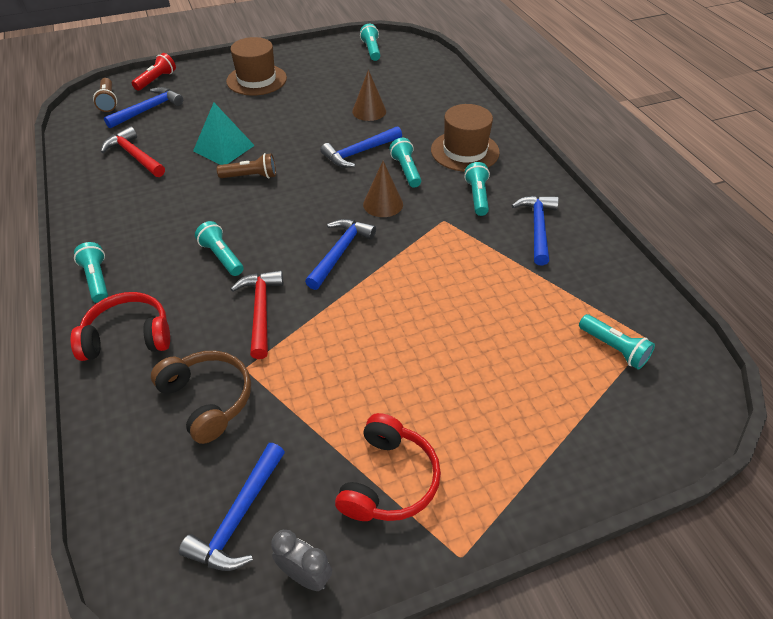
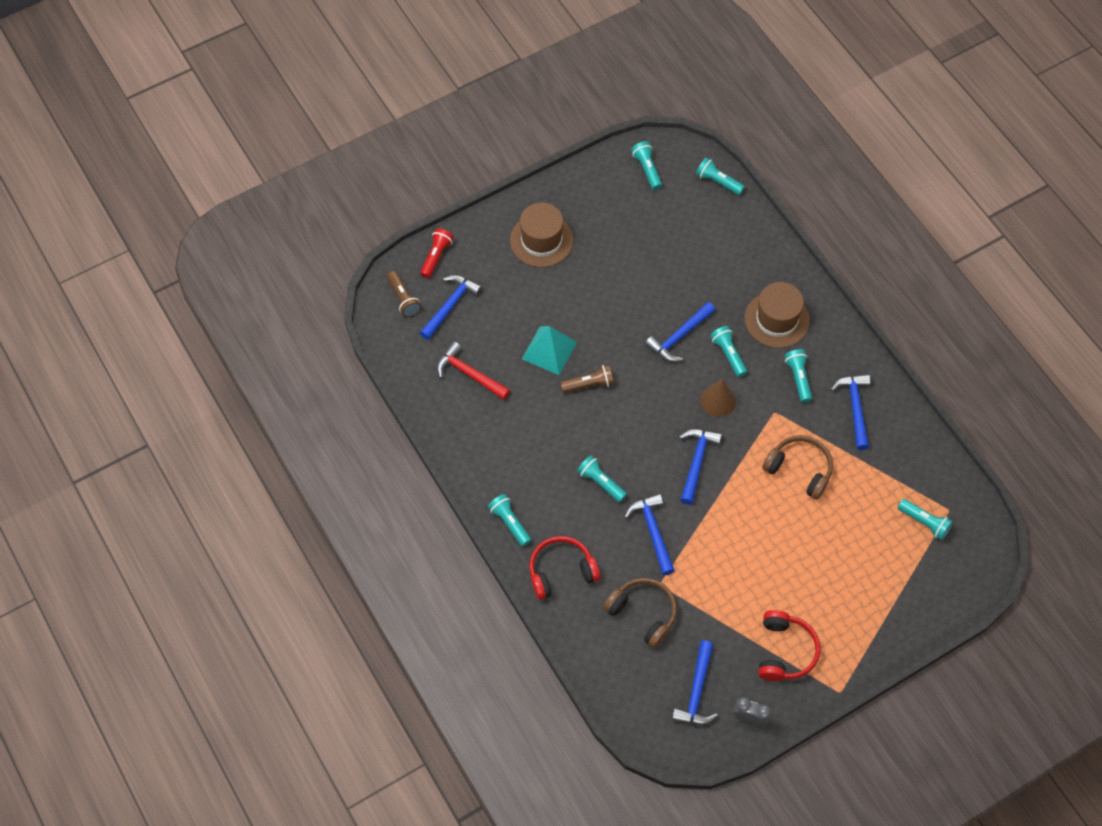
camera: 10 degrees left, 15 degrees up
(261, 311) = (653, 531): red hammer -> blue hammer
(369, 111) = (672, 274): brown cone -> none
(433, 62) = (718, 182): none -> turquoise flashlight
(460, 274) = (799, 469): none -> brown headphones

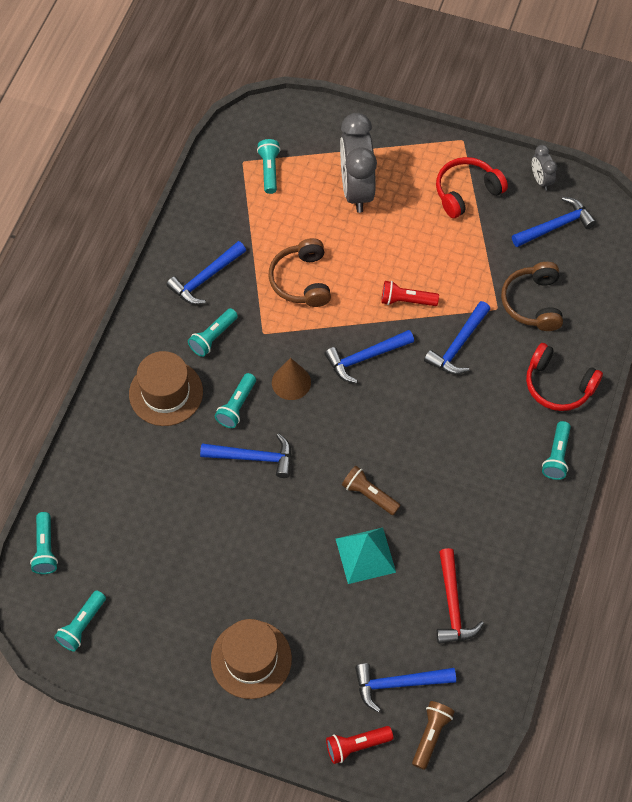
camera: 130 degrees left, 0 degrees up
(600, 482) = (453, 415): turquoise flashlight -> none
(721, 527) = (406, 301): none -> red flashlight
(854, 571) = (356, 190): none -> grey clock

